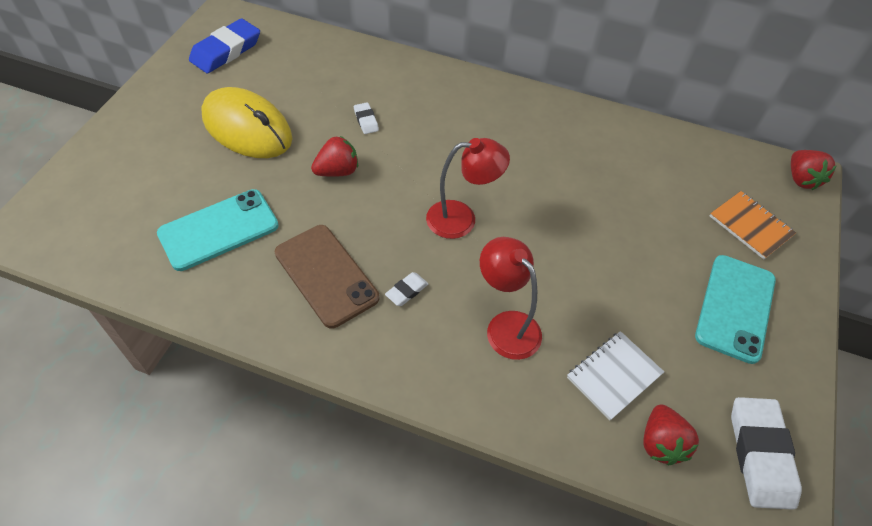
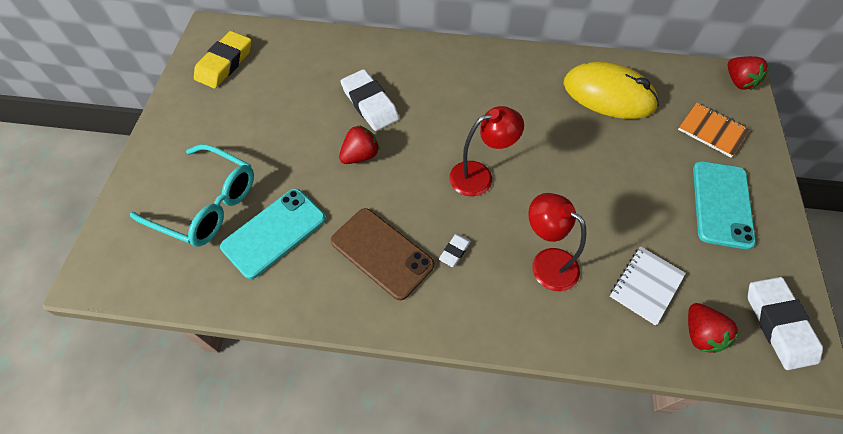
camera: 10 degrees left, 5 degrees up
(158, 186) = (206, 204): none -> turquoise glasses
(226, 51) = (224, 63): blue eraser -> yellow eraser
(247, 128) = (268, 132): yellow mouse -> yellow mouse (608, 95)
(366, 120) = (370, 104): white eraser -> white eraser, size x2.09

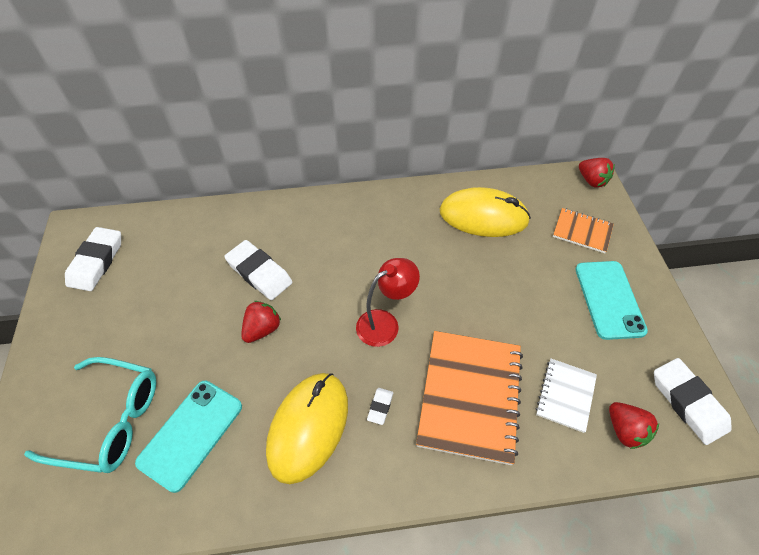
camera: 15 degrees left, 5 degrees down
(224, 63) = (96, 262): yellow eraser -> white eraser
(382, 253) = (308, 427): brown phone -> yellow mouse
(546, 263) = (470, 396): red lamp -> orange notebook

